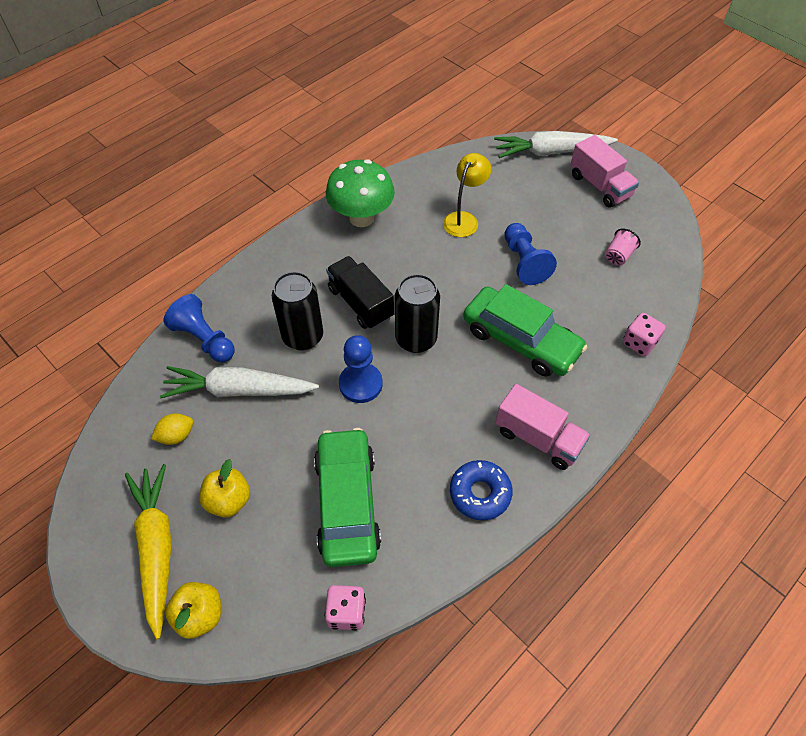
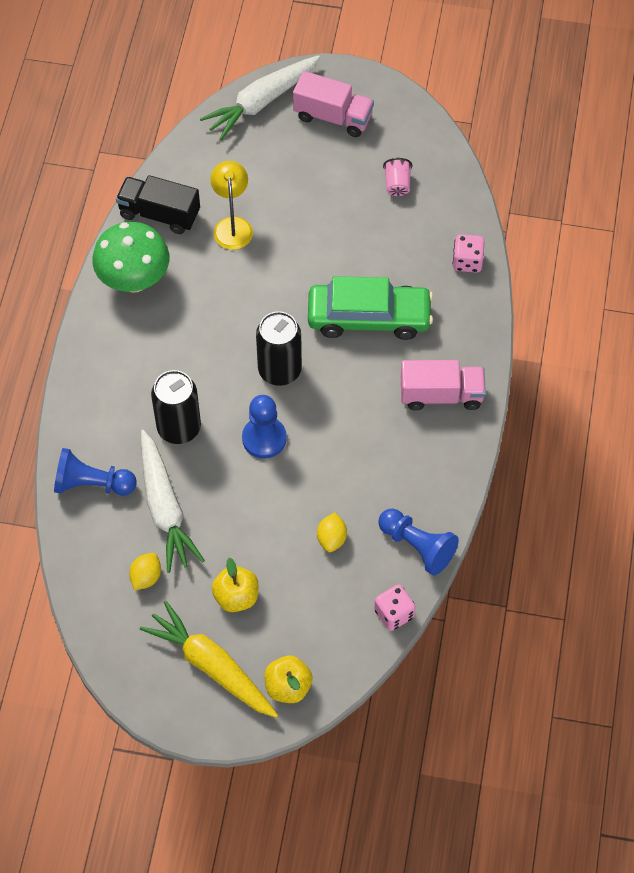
camera: 35 degrees left, 5 degrees up
(239, 390) = (165, 508): white carrot -> white carrot turned 75 degrees counterclockwise
(347, 503) = (331, 538): green car -> yellow lemon
(360, 303) = (204, 366): black truck -> black truck (159, 214)
(480, 493) = (427, 467): blue donut -> none
(524, 262) = (319, 239): blue pawn -> blue pawn (417, 546)

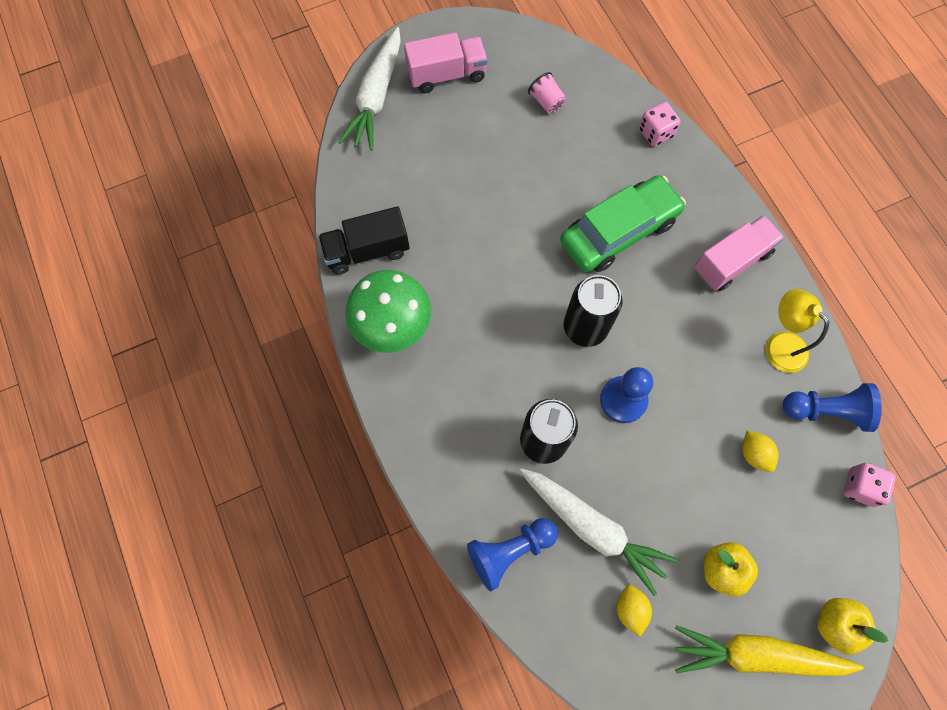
camera: 35 degrees left, 10 degrees up
(232, 226) = (439, 222): yellow lamp -> yellow lamp (779, 345)

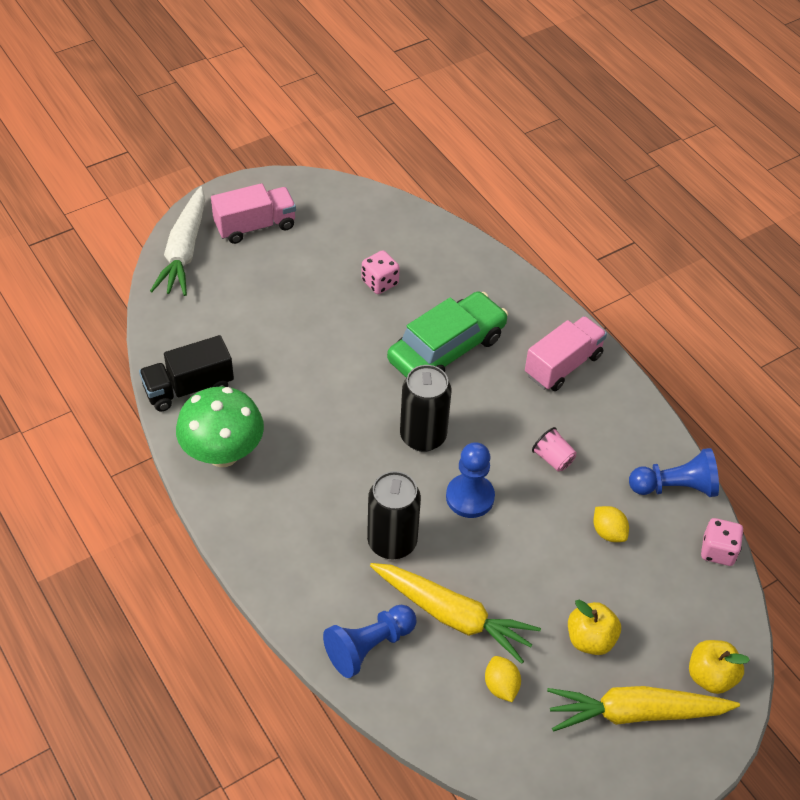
camera: 10 degrees left, 20 degrees down
(546, 102) = (360, 242): pink cup -> pink cup (553, 459)
(592, 527) = (452, 615): white carrot -> yellow carrot
(655, 133) = (473, 260): pink dice -> pink dice (380, 282)
(779, 345) = (620, 433): yellow lamp -> none

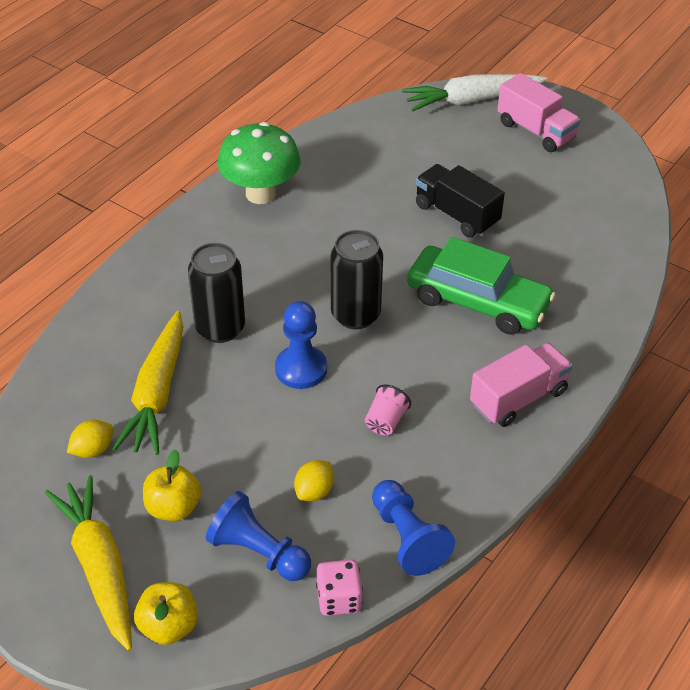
camera: 70 degrees right, 5 degrees down
(189, 388) = (319, 152): black truck -> black truck (456, 215)
(369, 646) = (100, 345): blue pawn -> blue pawn (258, 552)
(380, 282) = (529, 230): pink dice -> none
(563, 365) = (518, 398): pink truck -> pink truck turned 60 degrees counterclockwise

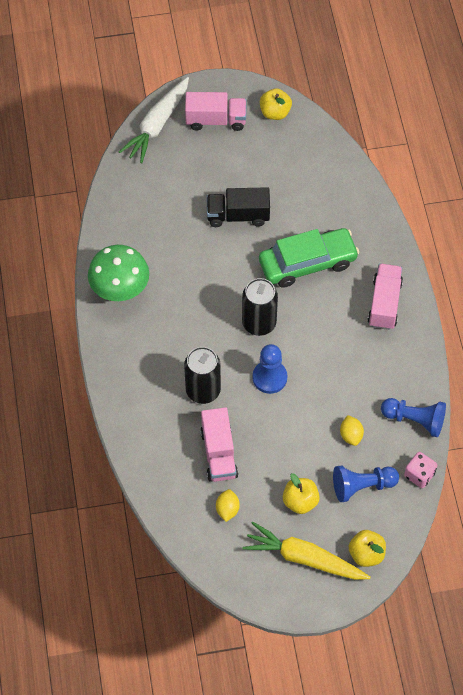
camera: 45 degrees left, 15 degrees up
(157, 393) = (219, 453): yellow carrot -> pink truck
(385, 421) = (340, 370): pink cup -> none
(607, 162) = (275, 112): none -> yellow apple

